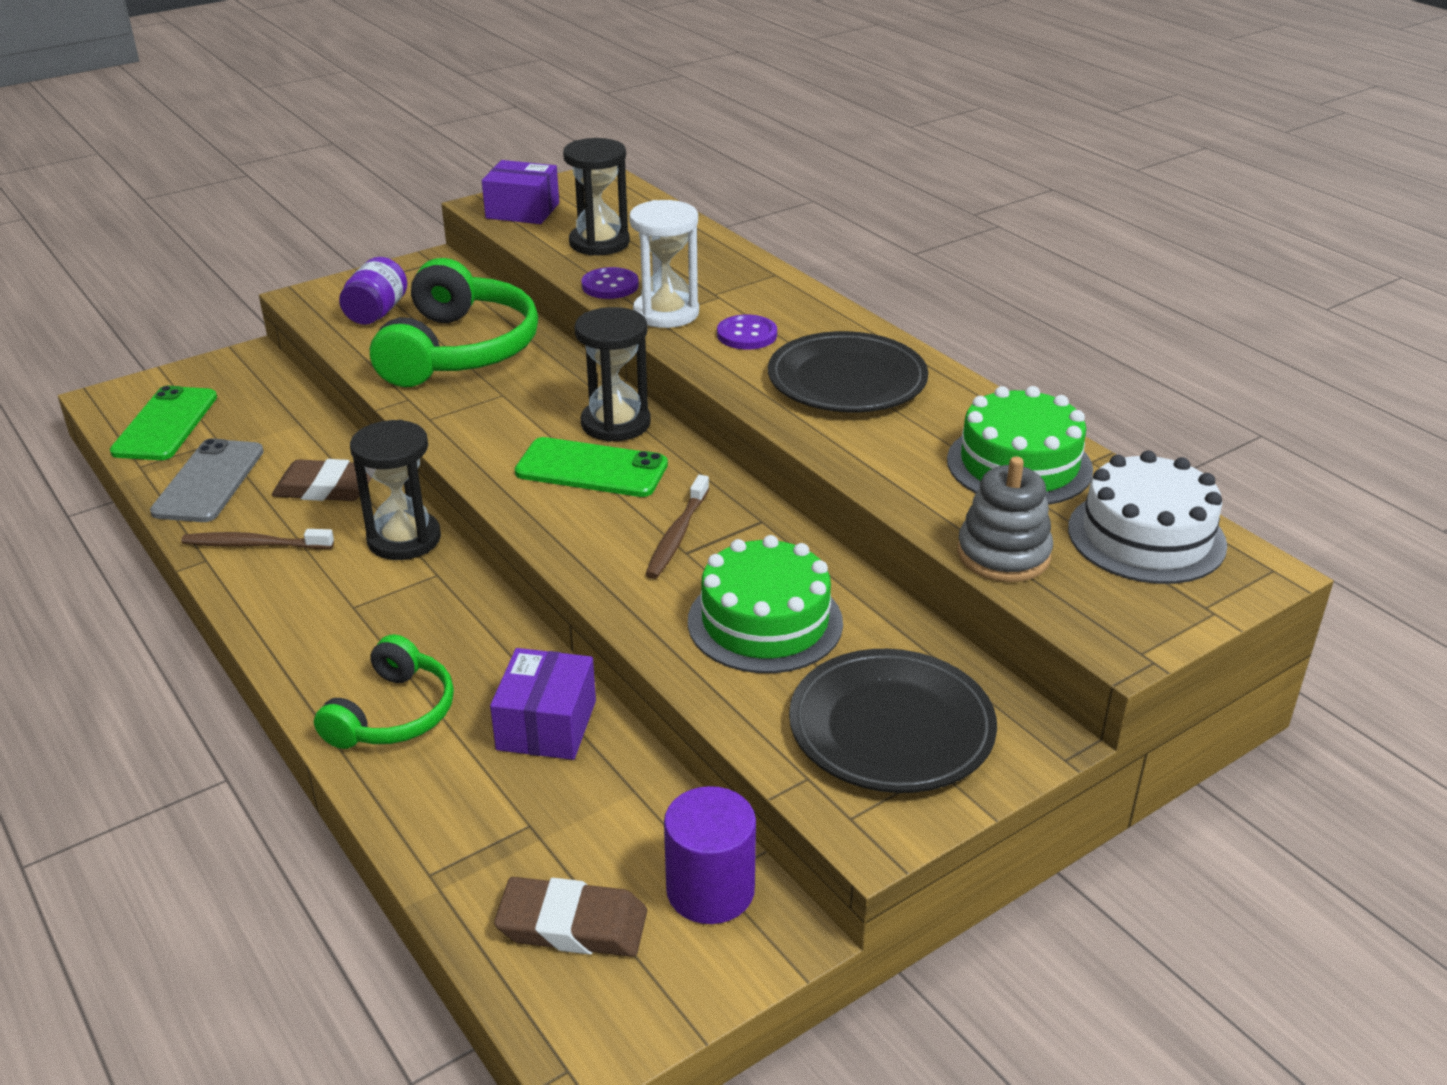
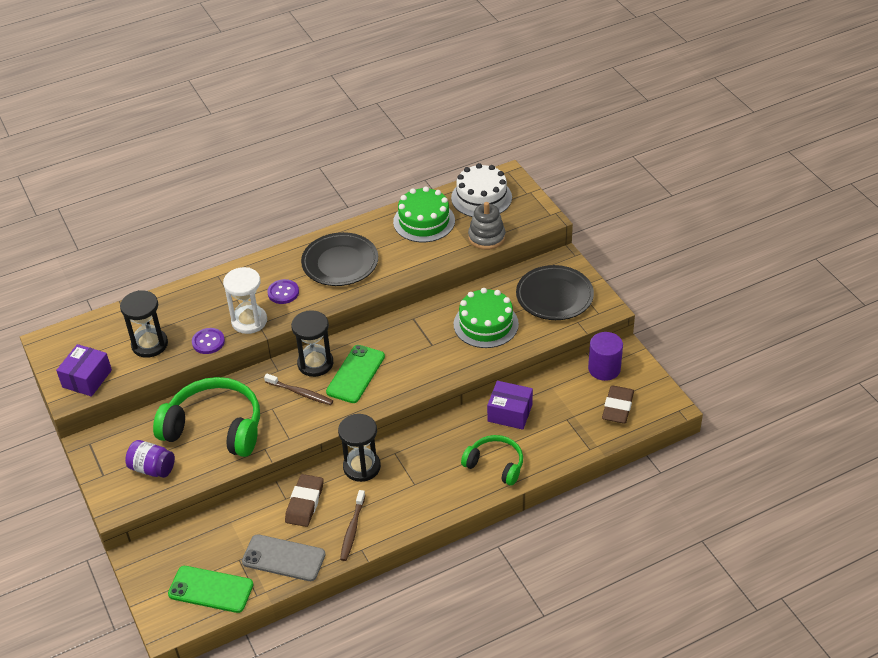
camera: 80 degrees left, 10 degrees up
(677, 535) = (419, 347): brown toothbrush -> brown toothbrush (300, 393)

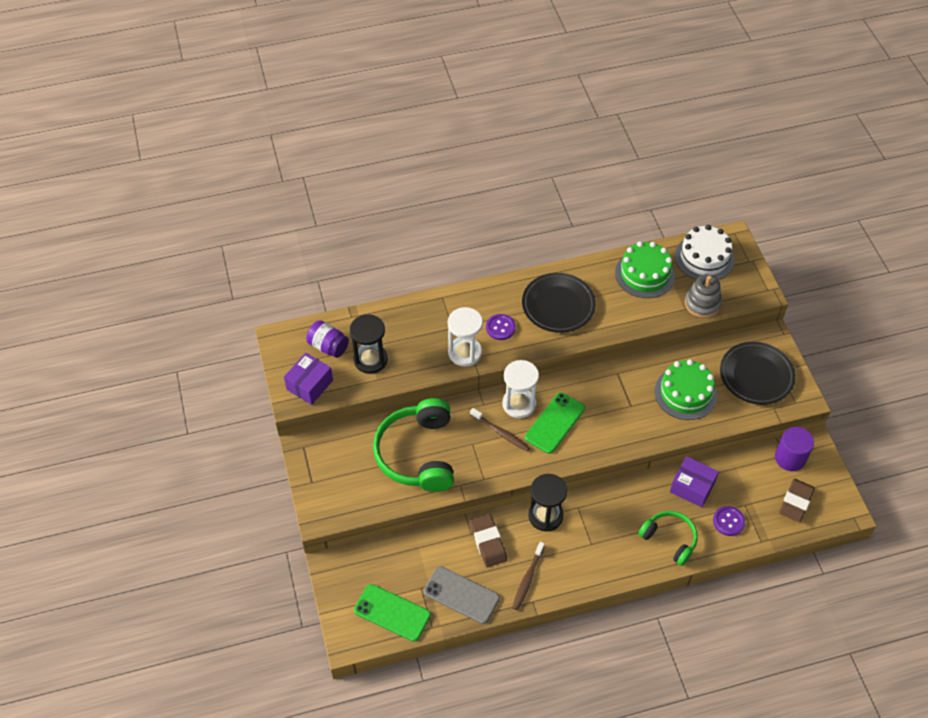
camera: 10 degrees right, 10 degrees up
(152, 468) = (356, 484): purple jar -> purple jar (328, 346)
(208, 342) = (424, 368): purple button -> purple button (728, 521)
(215, 428) = (418, 454): green headphones -> green headphones turned 120 degrees counterclockwise
(304, 503) = (488, 542): brown eraser -> brown eraser turned 45 degrees counterclockwise
(315, 363) = (519, 404): black hourglass -> white hourglass

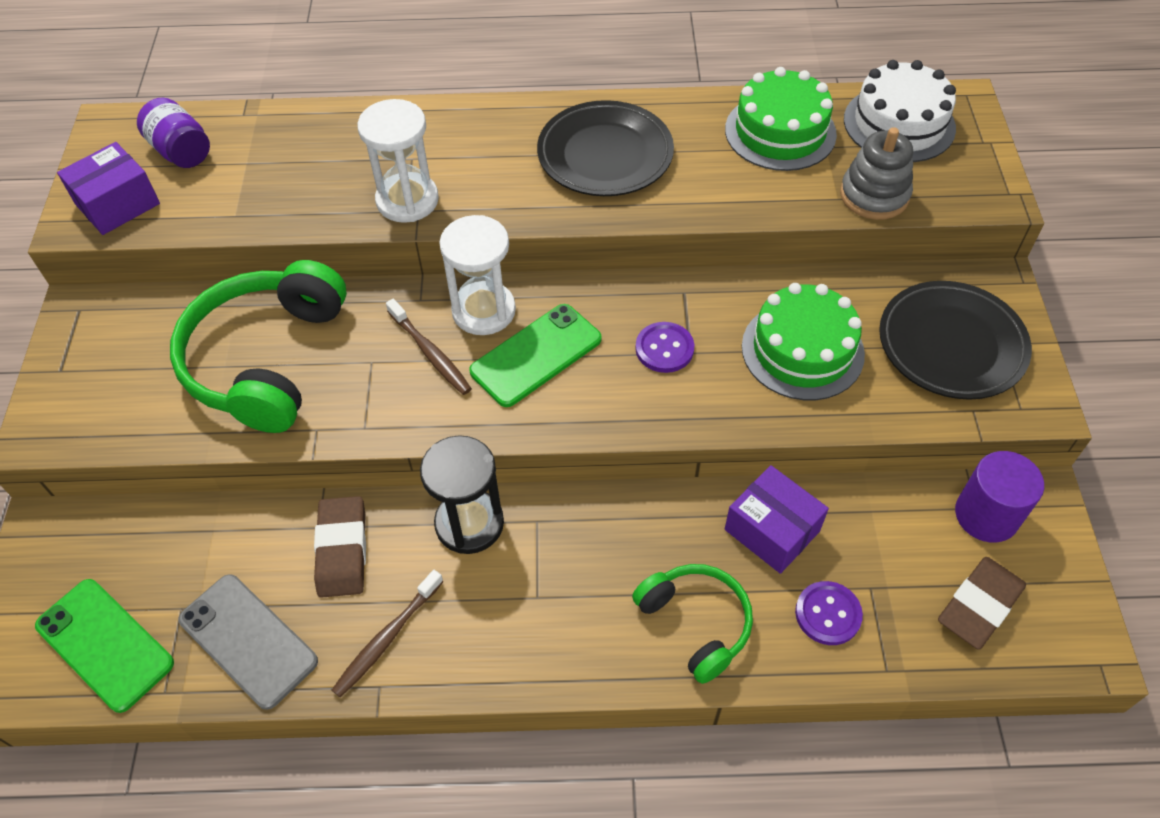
camera: 15 degrees right, 0 degrees up
(370, 360) = (240, 183): black hourglass -> none
(500, 328) = (488, 172): purple button -> purple button (664, 349)

